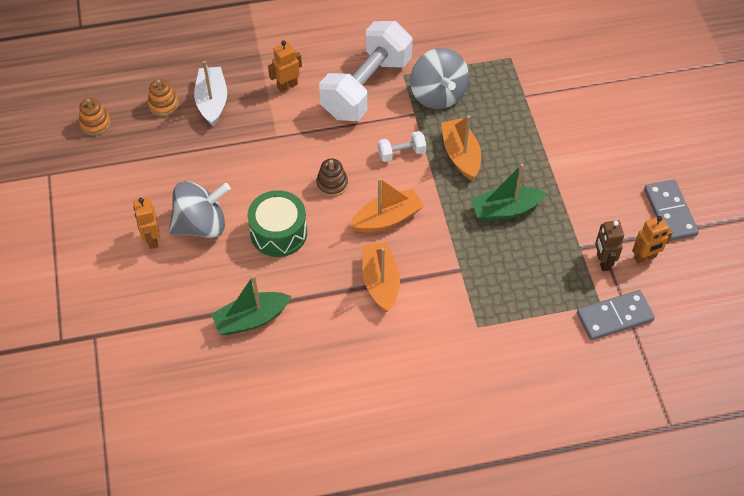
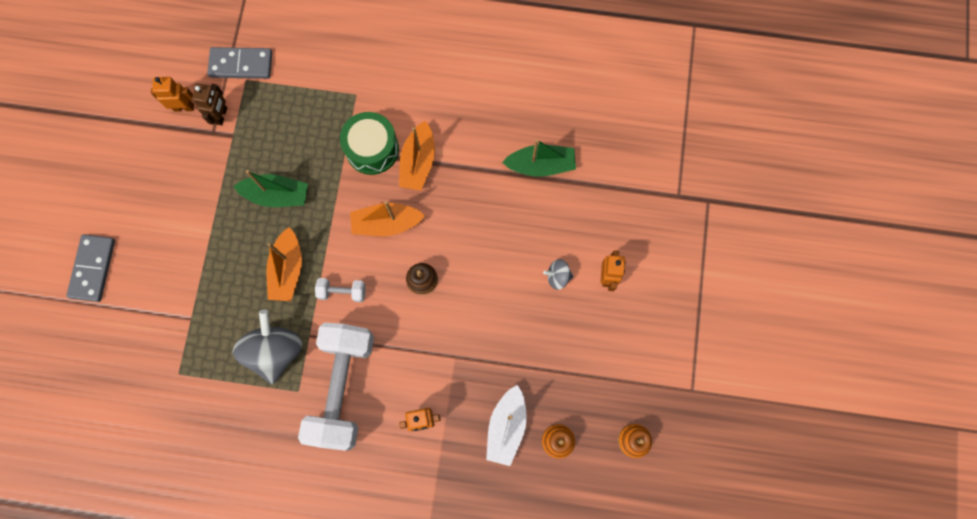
camera: 160 degrees left, 20 degrees up
(201, 225) = (558, 276): grey spinning top -> grey spinning top, size x0.48
(278, 233) = (489, 243): green drum -> green drum (372, 149)
(366, 87) = (342, 387): white dumbbell -> white dumbbell turned 45 degrees counterclockwise
(670, 212) = (135, 142): grey domino -> grey domino (93, 268)

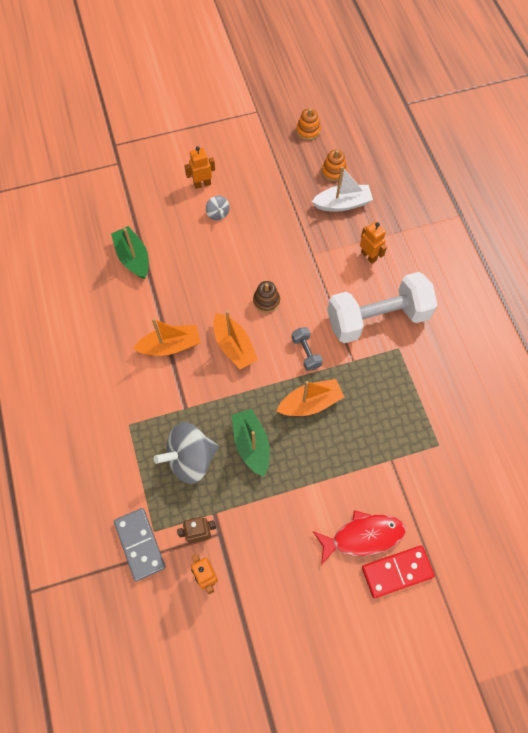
camera: 115 degrees left, 10 degrees down
(93, 268) = (397, 572): grey domino -> red domino
(139, 254) = (363, 536): none -> red fish
(275, 351) = (379, 379): grey spinning top -> grey spinning top (190, 459)
(342, 292) = (306, 353): white dumbbell -> grey dumbbell
(372, 149) = (174, 387): green drum -> none

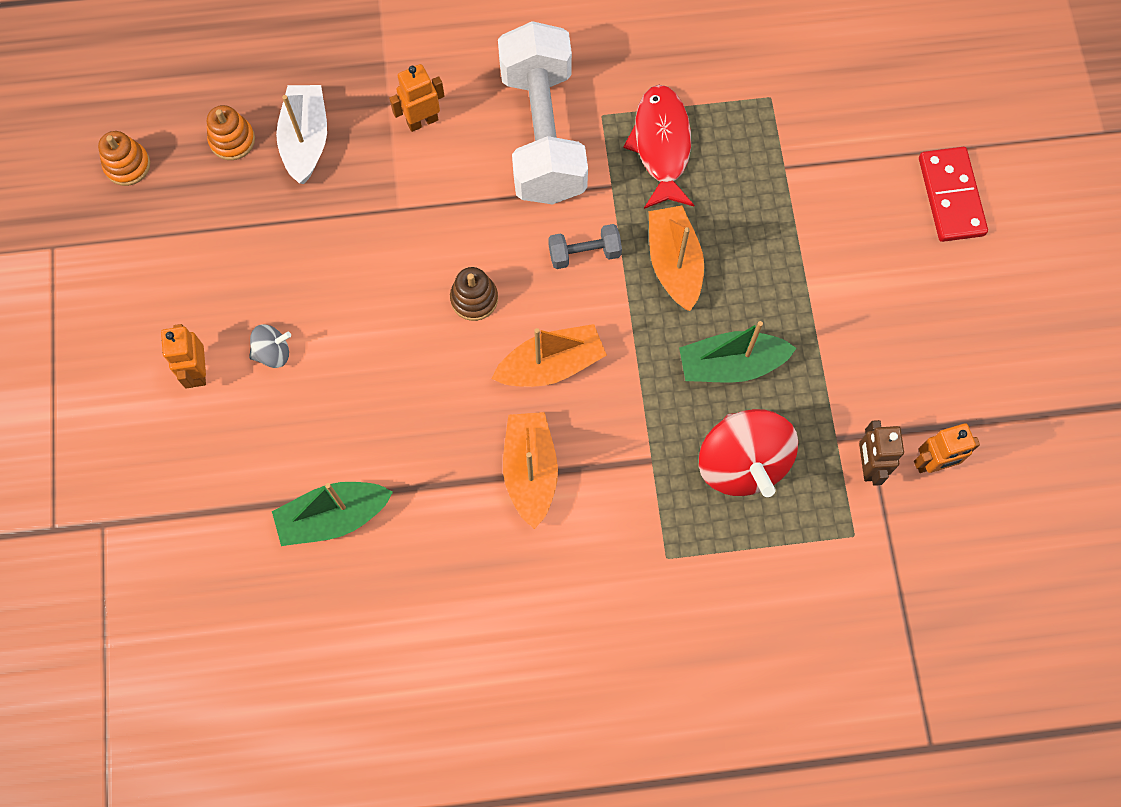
camera: 80 degrees left, 5 degrees up
(139, 544) = (873, 560): grey domino -> none
(190, 459) = (742, 463): grey spinning top -> red spinning top
(363, 536) = (896, 230): red fish -> red fish (661, 145)

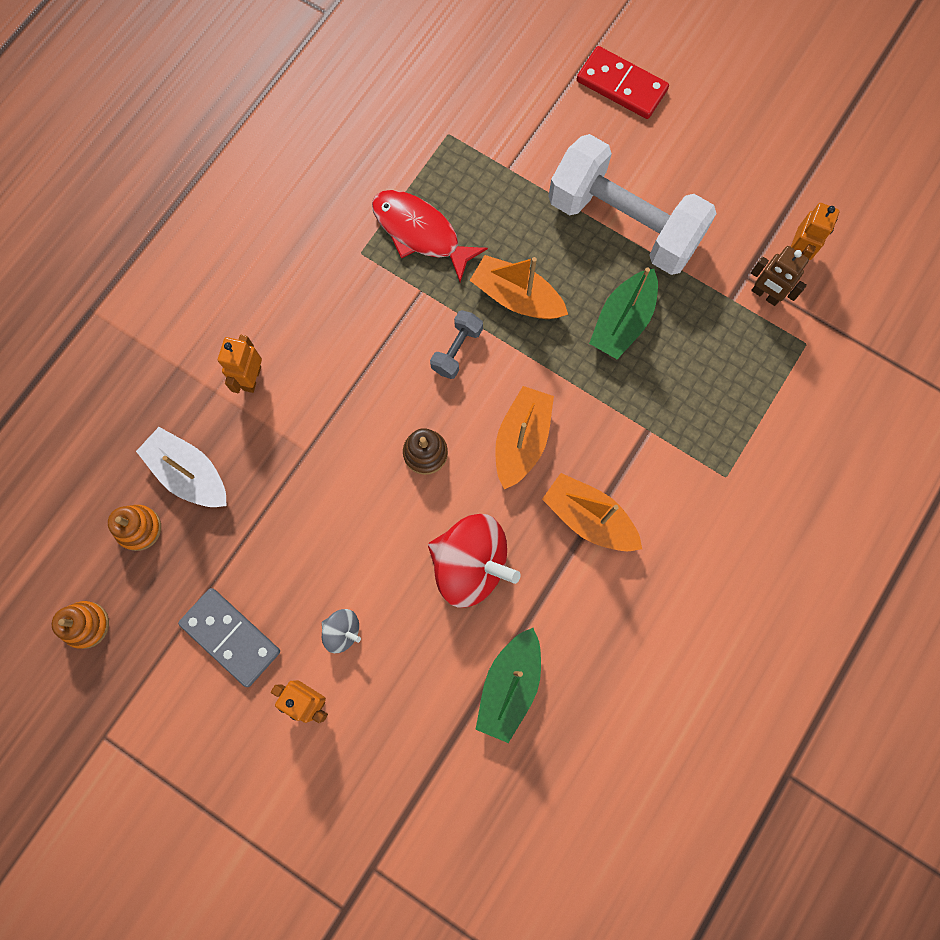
camera: 50 degrees left, 5 degrees up
(201, 274) = (231, 637): none -> grey domino
(273, 353) = (342, 631): grey spinning top -> grey spinning top turned 90 degrees clockwise
(543, 134) = (338, 303): white dumbbell -> white dumbbell (624, 223)
(742, 463) = (698, 372): red spinning top -> red spinning top (470, 564)

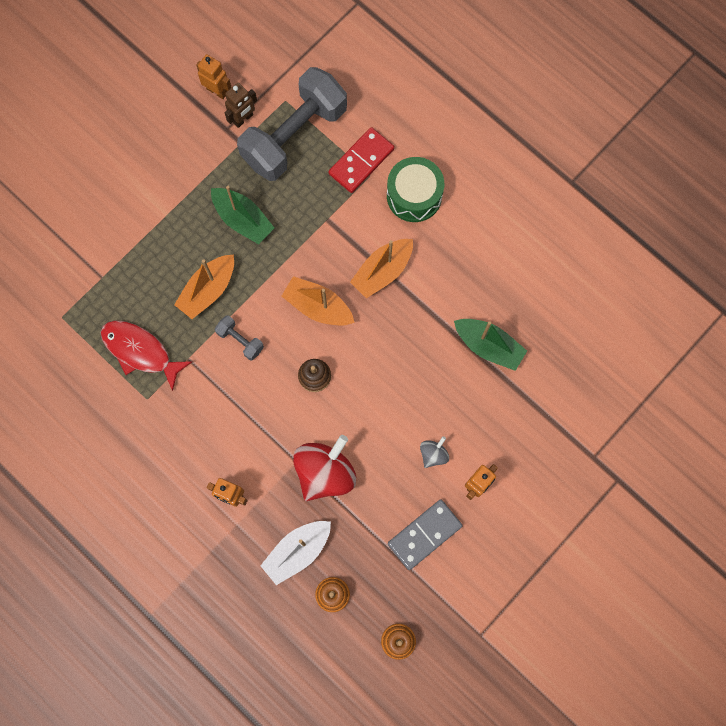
camera: 80 degrees left, 0 degrees up
(420, 233) = (140, 351): red fish -> red fish turned 75 degrees clockwise
(470, 564) = (401, 358): red spinning top -> red spinning top (325, 472)
(621, 85) = (52, 181): red domino -> red domino (361, 161)
(624, 223) = (166, 203): white dumbbell -> none
(710, 543) = (414, 196): none -> green drum
(758, 365) = (294, 136): none -> grey dumbbell

